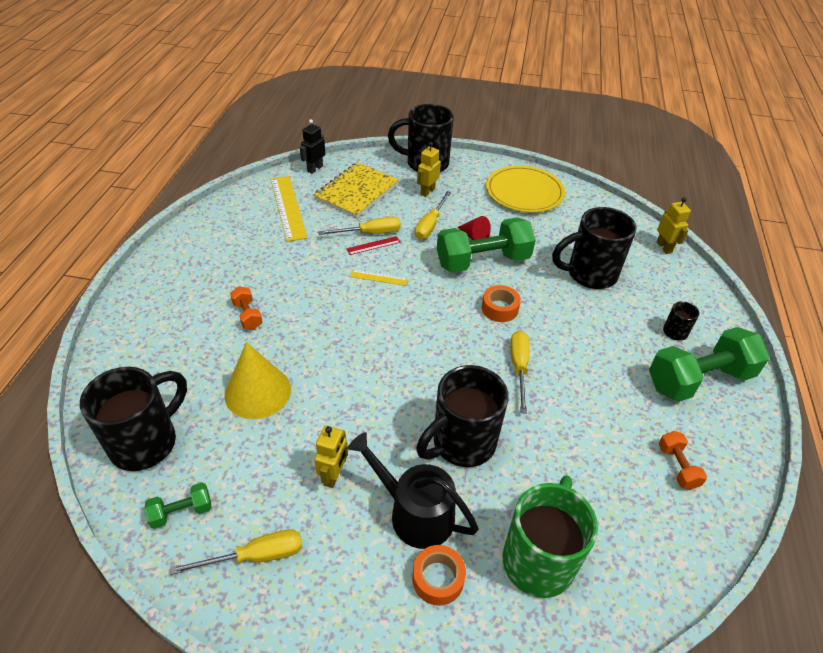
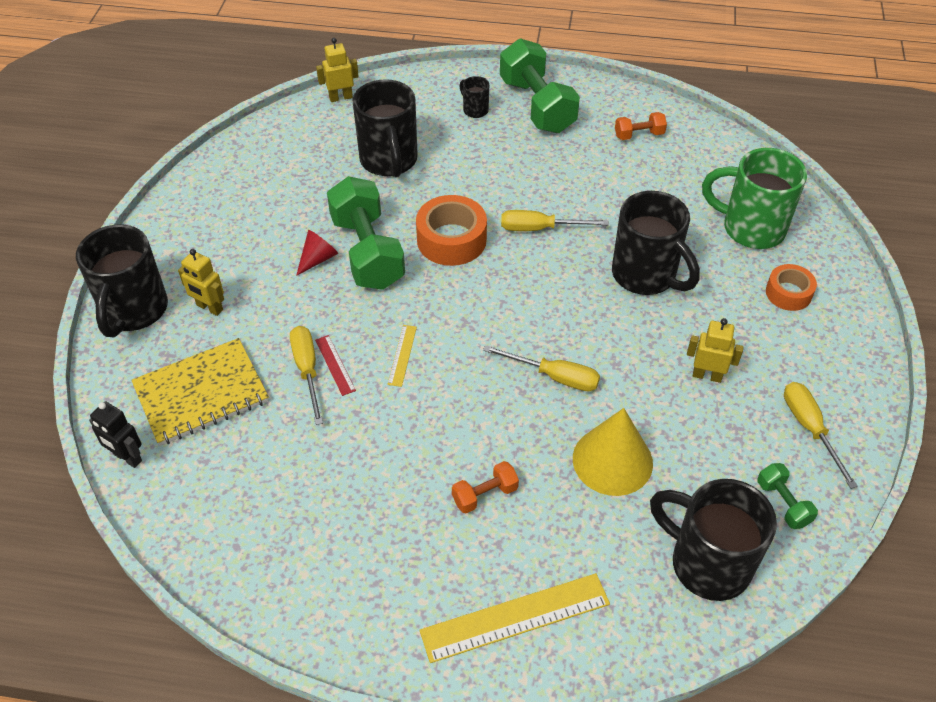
camera: 90 degrees left, 5 degrees up
(288, 207) = (237, 482): yellow ruler -> yellow ruler (515, 617)
(356, 191) = (201, 394): yellow notebook -> yellow notebook turned 60 degrees counterclockwise
(415, 513) = (731, 310): black watering can -> none
(430, 225) = (290, 304): yellow screwdriver -> yellow screwdriver (554, 377)
(499, 308) = (451, 240): orange tape -> orange tape, size x1.60
(524, 192) = (221, 205): yellow plate -> none

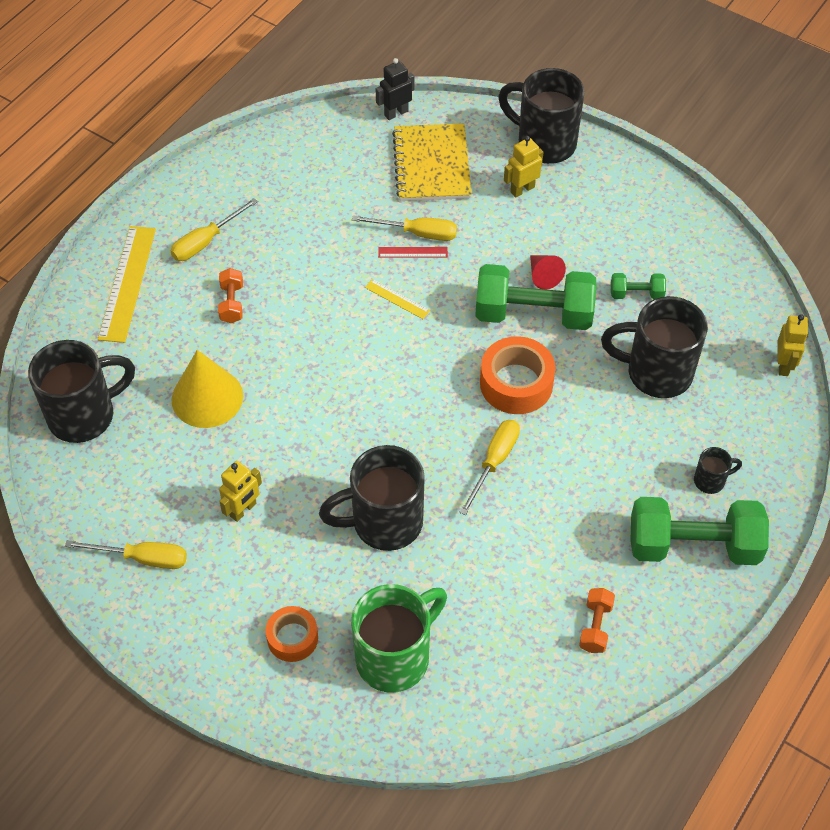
camera: 115 degrees right, 5 degrees up
(554, 377) = (311, 395): yellow screwdriver -> yellow screwdriver (206, 241)
(783, 503) = (94, 495): green dumbbell -> green dumbbell (636, 294)

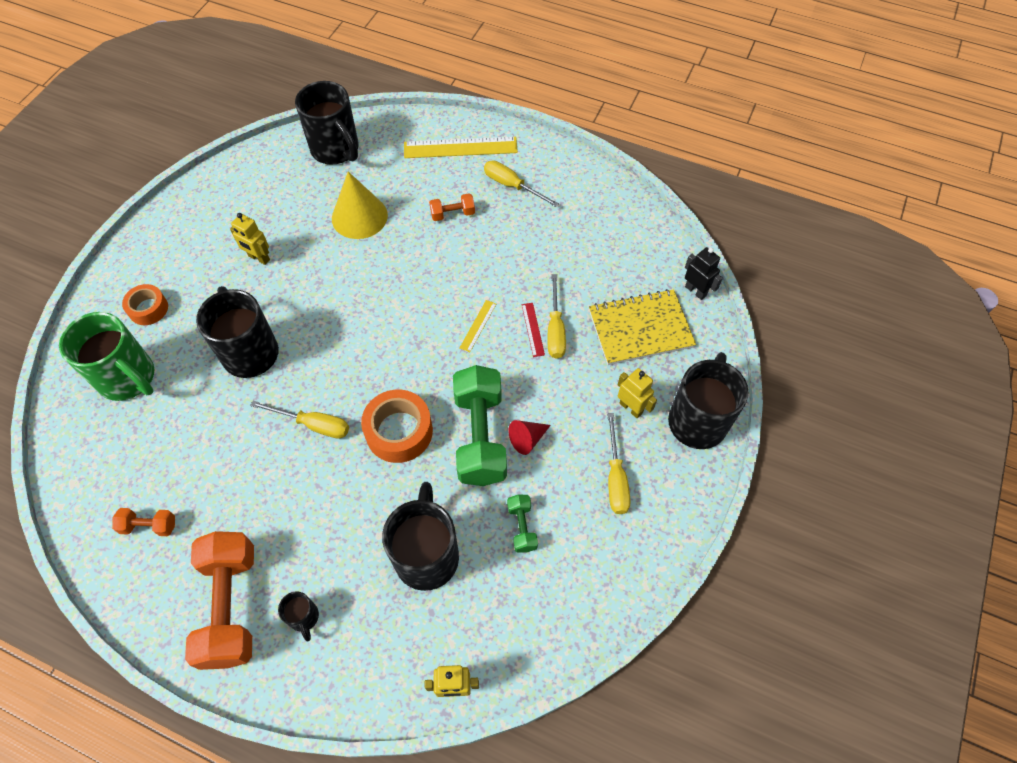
camera: 80 degrees right, 5 degrees up
(142, 558) = (216, 208): yellow screwdriver -> yellow screwdriver (615, 478)
(693, 546) = (231, 606): green dumbbell -> orange dumbbell

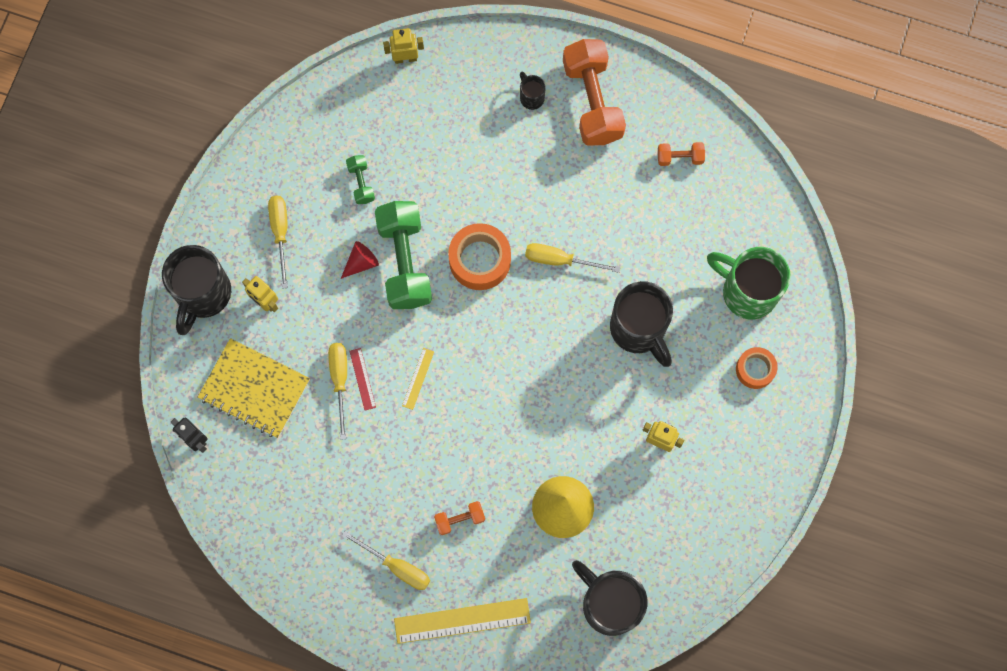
camera: 175 degrees right, 15 degrees up
(427, 555) = (439, 153): black mug -> none
(640, 328) = (254, 389): yellow notebook -> yellow notebook turned 45 degrees clockwise

